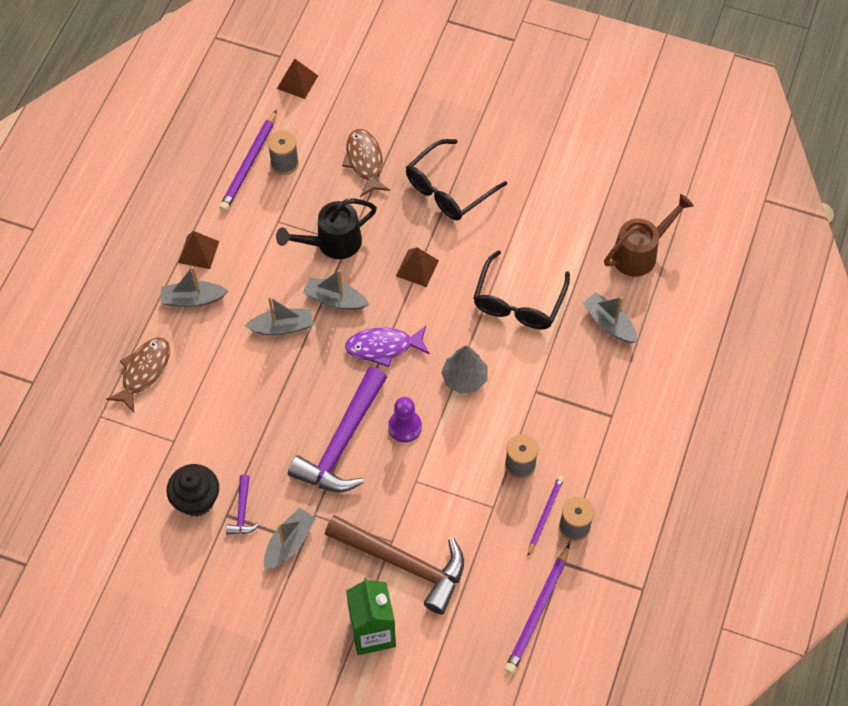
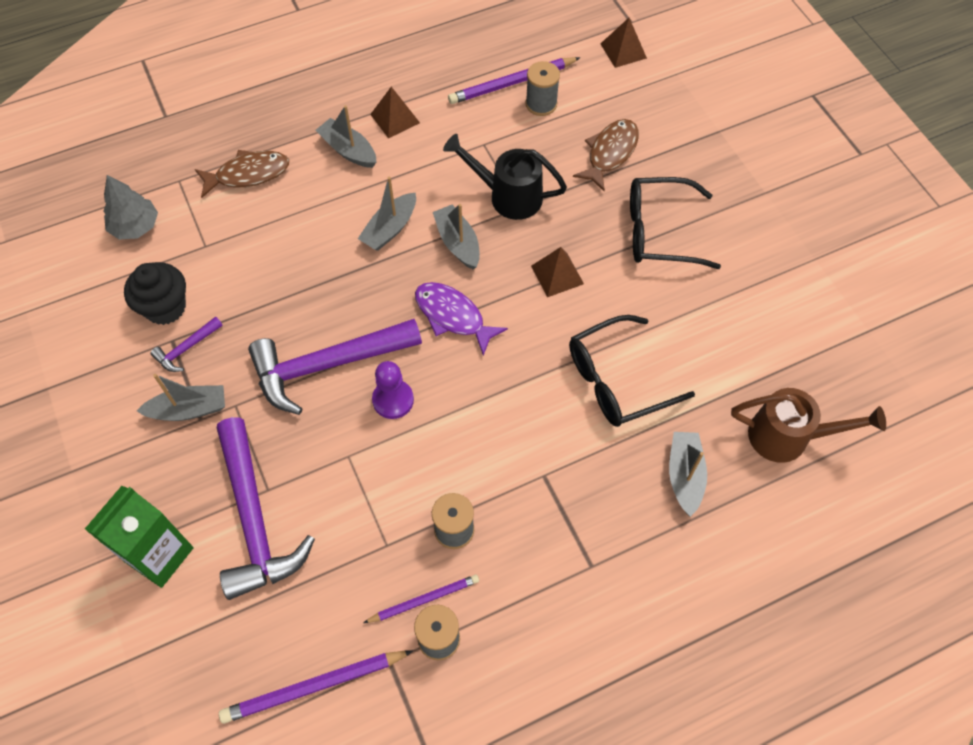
camera: 45 degrees right, 0 degrees up
(282, 327) = (390, 229): grey boat -> grey boat turned 90 degrees clockwise
(404, 563) = (255, 520): brown hammer -> purple hammer
(464, 378) = (492, 405): grey tree -> grey tree (135, 226)

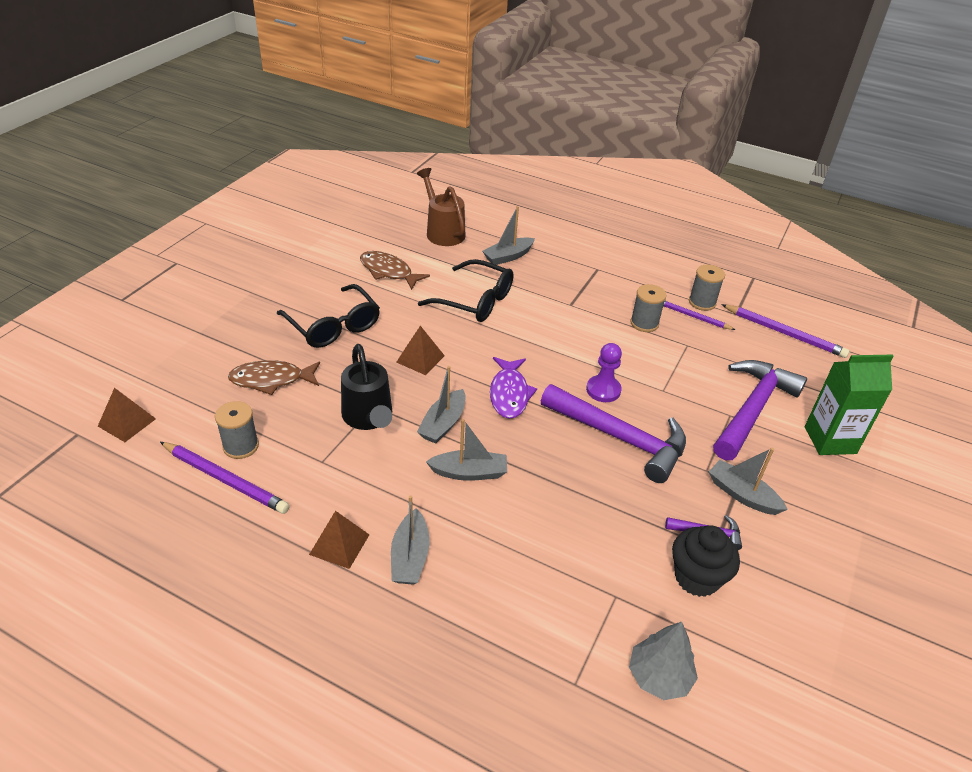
camera: 130 degrees left, 20 degrees down
(248, 174) = (510, 622): brown fish -> brown fish (388, 271)

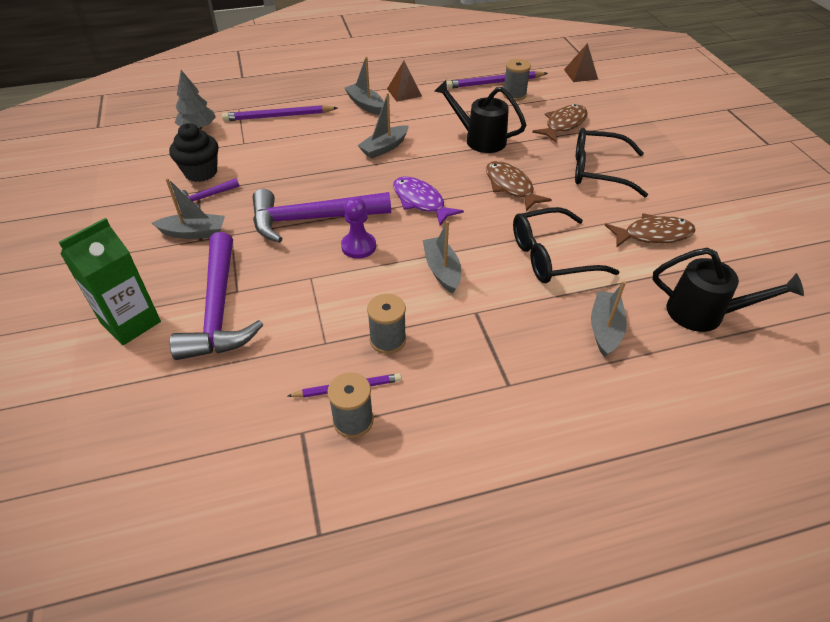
camera: 140 degrees right, 5 degrees up
(420, 359) = (510, 186): brown pyramid -> brown fish
(443, 231) = (704, 313): brown watering can -> black watering can
(443, 424) = (435, 161): grey boat -> grey boat (442, 270)
(784, 333) = (227, 441): purple pencil -> purple pencil (278, 116)

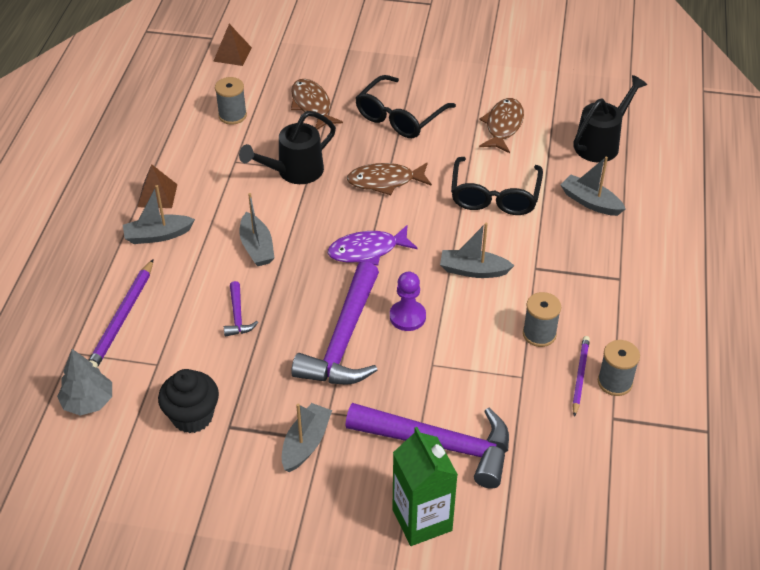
camera: 65 degrees left, 0 degrees up
(207, 197) = (246, 420): purple hammer -> purple hammer (238, 316)
(495, 83) = (197, 120): purple pencil -> none

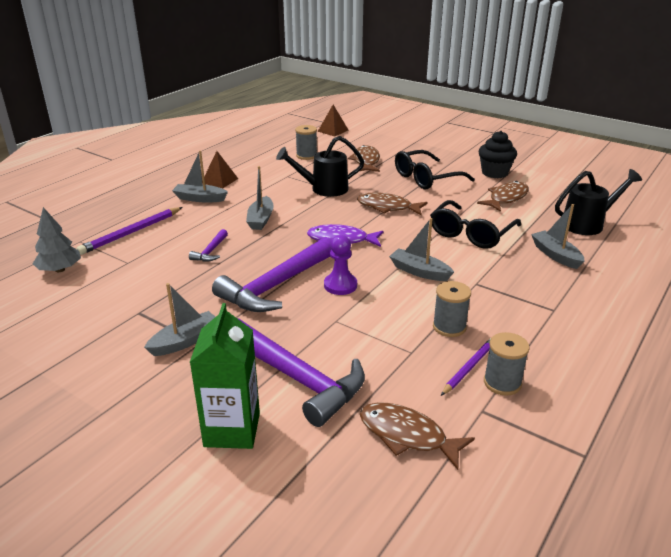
camera: 25 degrees right, 15 degrees down
(192, 416) = (119, 298): black cupcake -> black cupcake (494, 173)
(567, 467) = (407, 435): none -> brown fish

